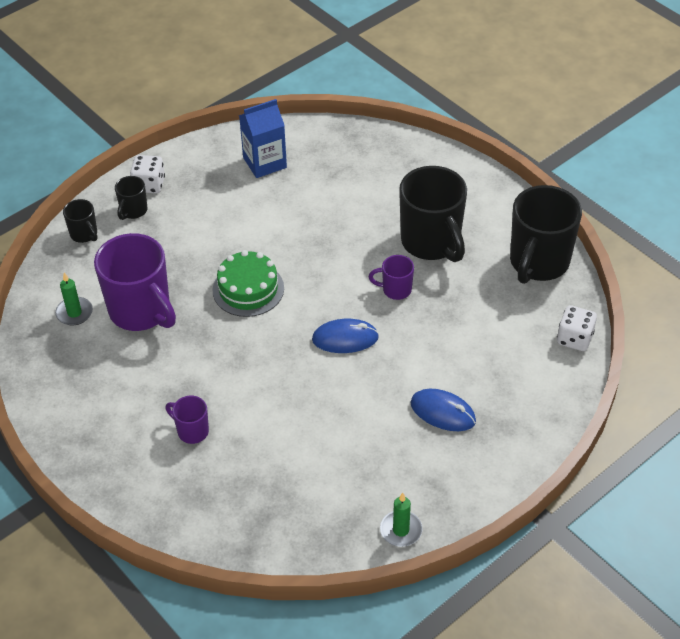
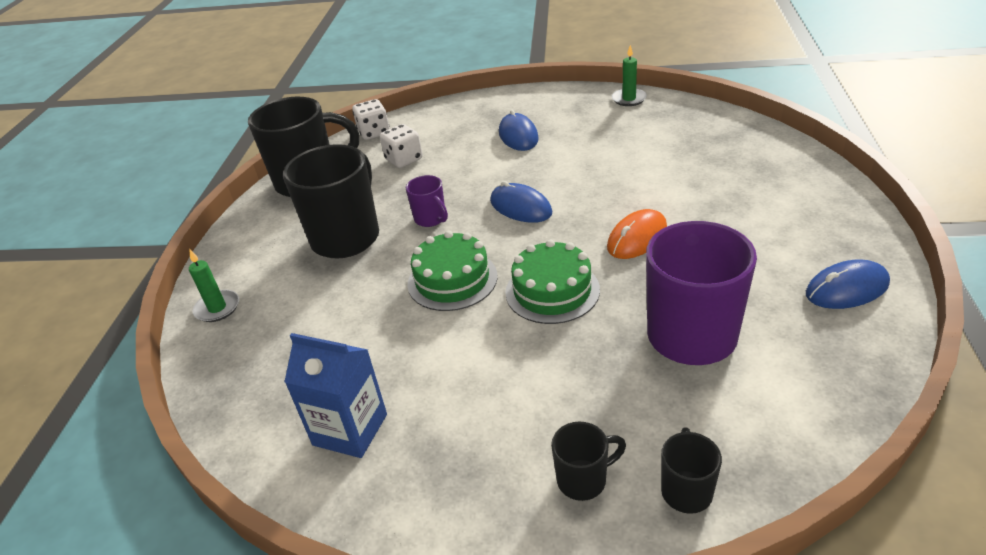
camera: 130 degrees left, 10 degrees down
(69, 400) = (847, 289): none -> blue mouse
(74, 313) = (779, 379): green candle -> green candle (217, 308)
(149, 185) = (520, 510): white dice -> white dice (404, 159)
(192, 431) = (730, 207): purple mug -> none
(234, 361) = (637, 238): none -> orange mouse
(318, 259) = (452, 280): none -> green cake

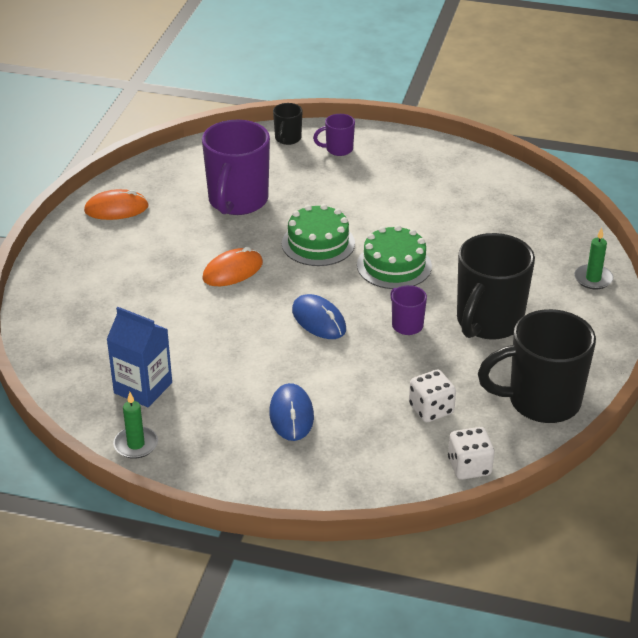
camera: 175 degrees left, 0 degrees up
(350, 429) = (471, 188): blue carton -> blue carton (143, 388)
(583, 480) = (338, 149): black mug -> purple mug
(847, 289) = (116, 209): blue mouse -> orange mouse

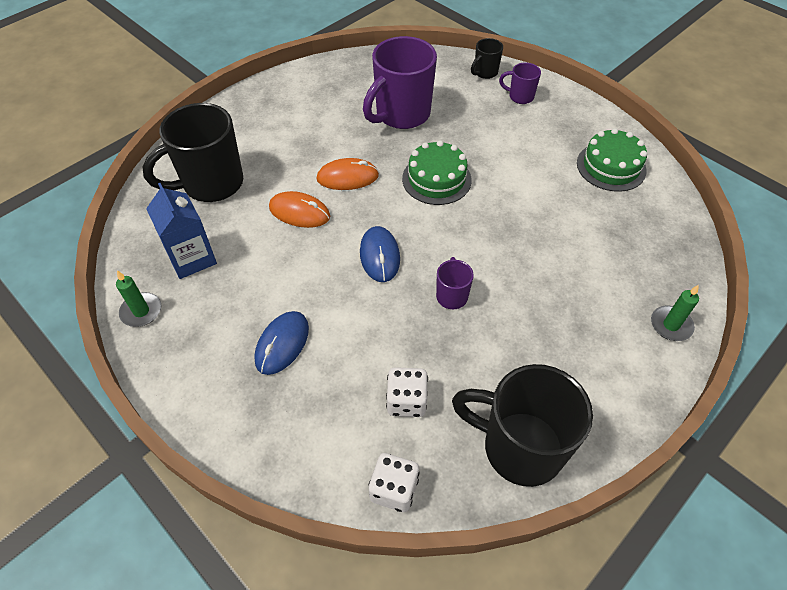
camera: 30 degrees right, 15 degrees up
(116, 209) = (306, 87): orange mouse -> orange mouse (299, 212)
(394, 265) = (486, 228): green cake -> green cake (611, 166)
(488, 322) = (530, 328): black mug -> black mug (211, 184)

